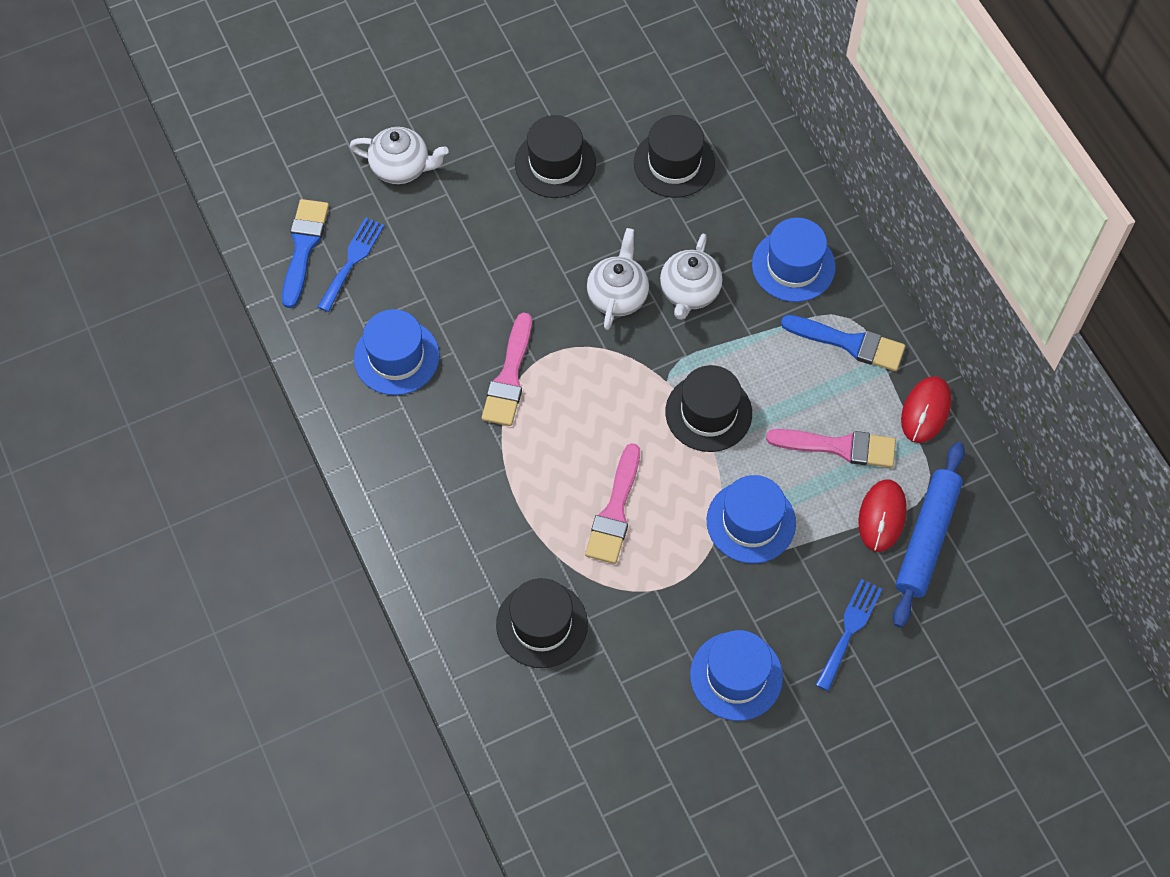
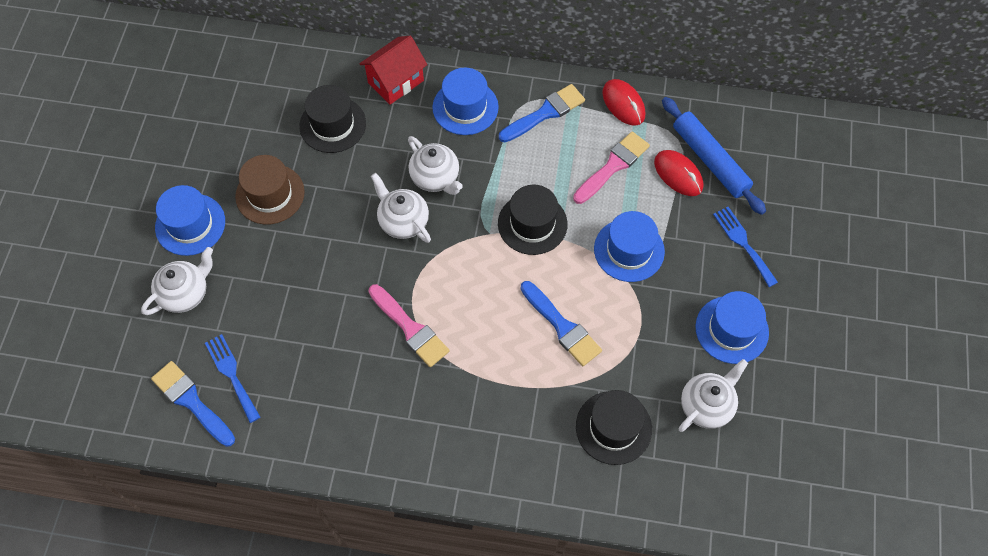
camera: 55 degrees left, 0 degrees up
(396, 357) = (335, 393): blue hat -> blue hat (190, 224)
(555, 163) = (270, 194): black hat -> brown hat
(615, 511) = (562, 326): pink brush -> blue brush
(630, 699) = (706, 405): none -> white teapot
(770, 184) = (395, 81): none -> red house

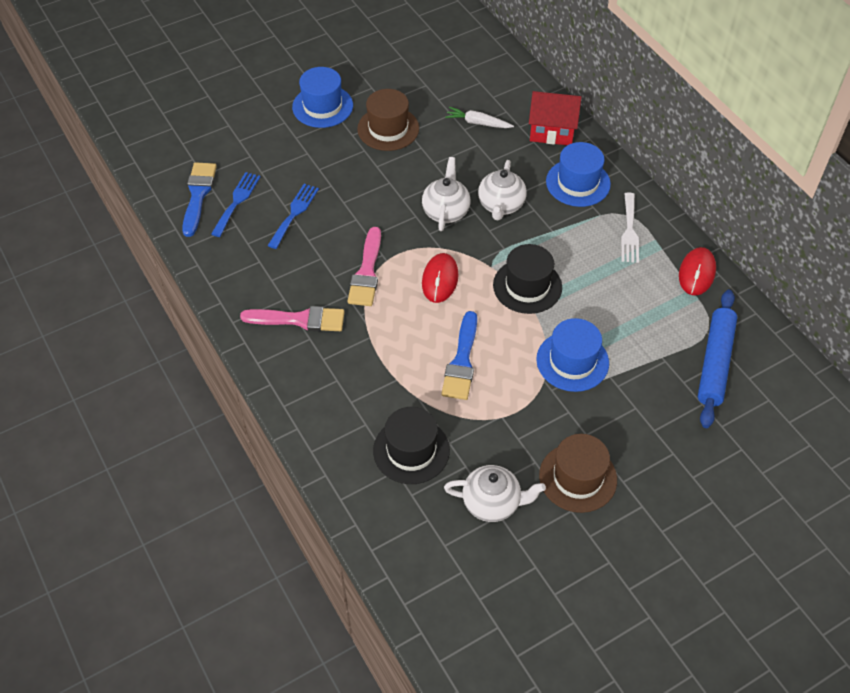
camera: 50 degrees right, 10 degrees down
(185, 293) = (271, 138): white teapot -> none
(332, 124) = (478, 123): black hat -> white carrot
(545, 113) = (629, 231): blue brush -> white fork
(613, 166) = (634, 303): pink brush -> pink brush (299, 319)
(678, 174) = (676, 350): red mouse -> red mouse (440, 279)
(731, 329) = (578, 477): blue hat -> brown hat
(743, 243) = (665, 435): blue fork -> blue fork (294, 213)

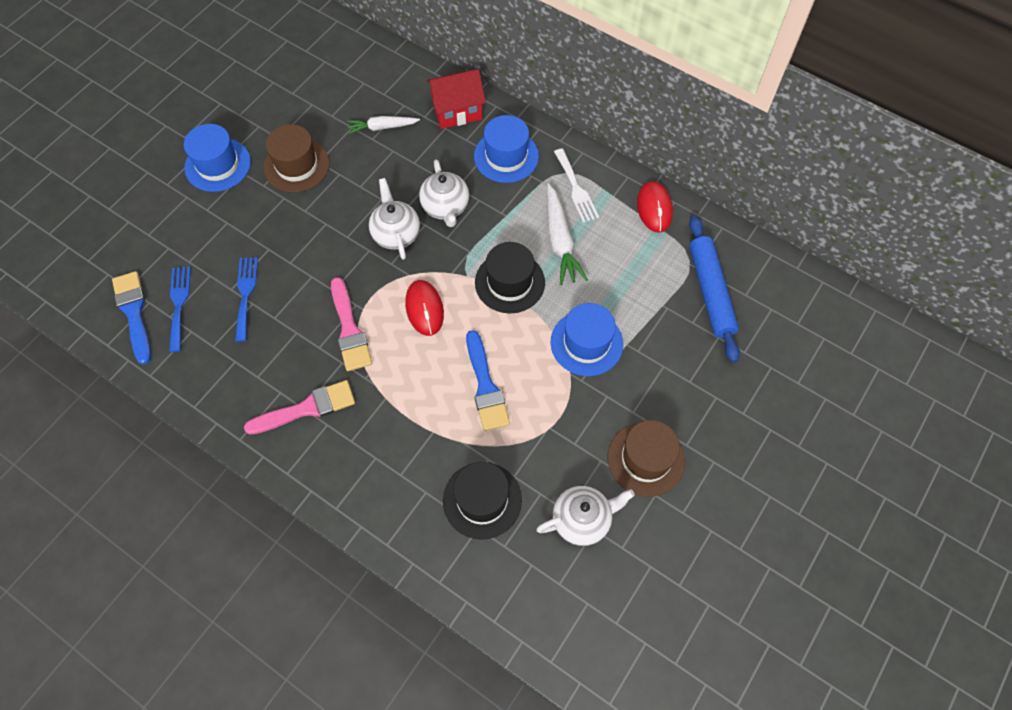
camera: 25 degrees left, 10 degrees up
(592, 268) = (560, 240): none -> white carrot

